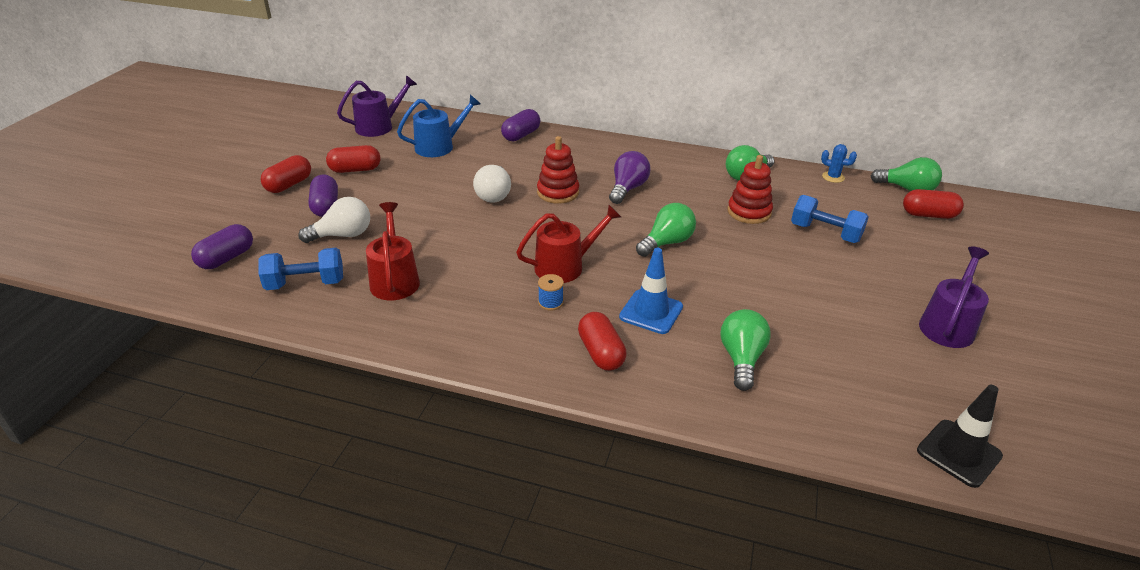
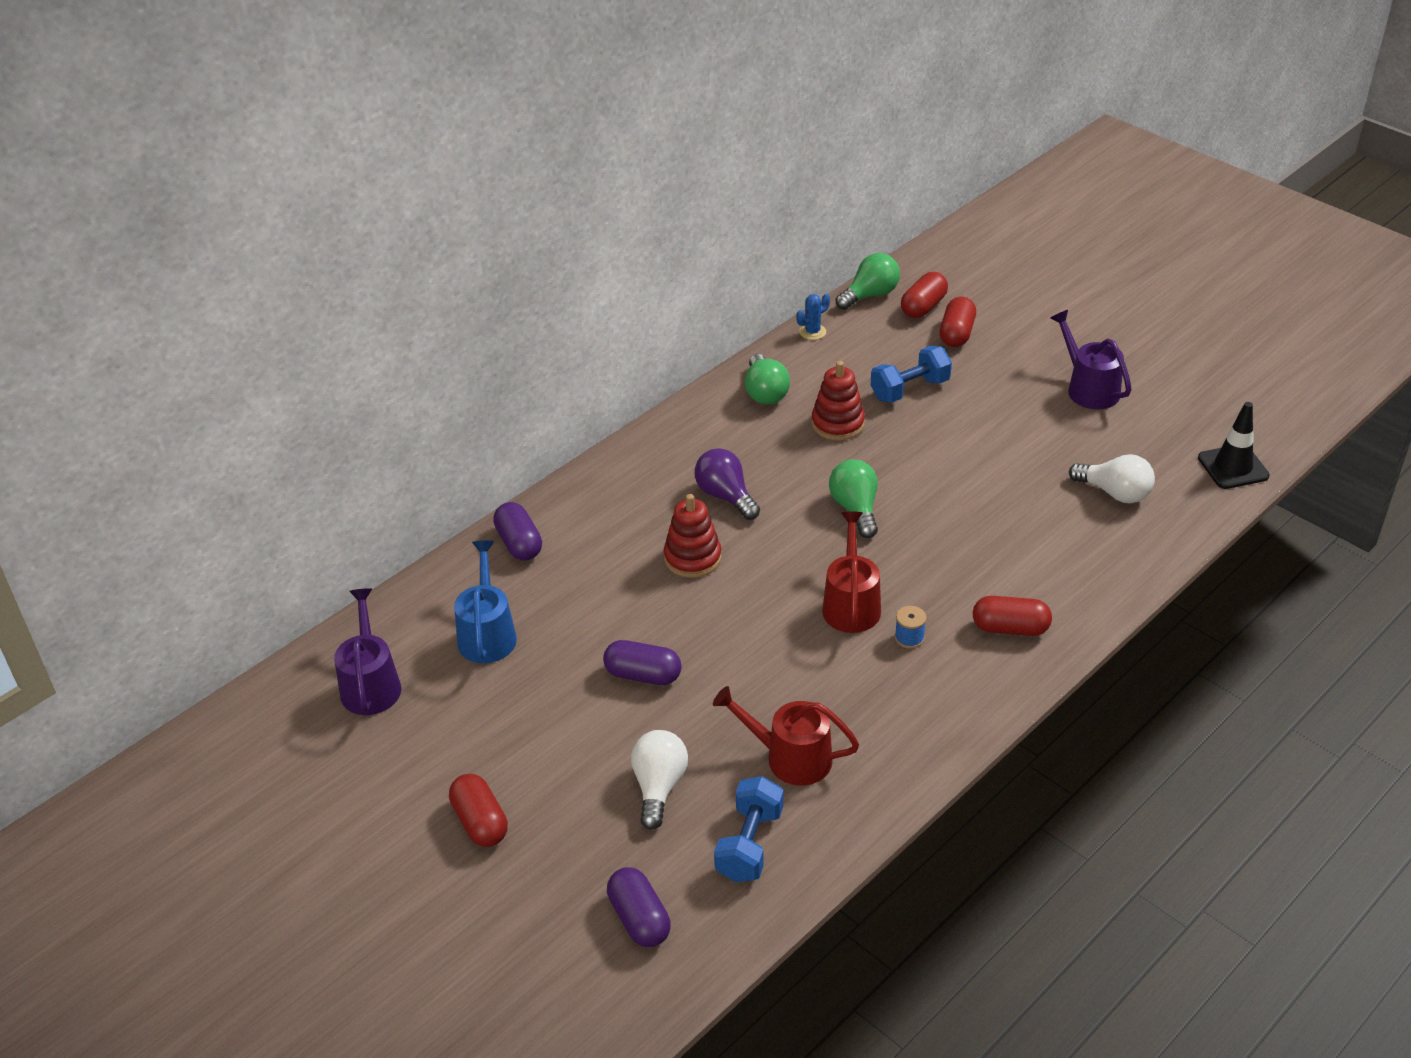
camera: 60 degrees left, 5 degrees up
(326, 206) = (572, 791): purple capsule -> purple capsule (643, 675)
(355, 170) = (489, 739): red capsule -> red capsule (956, 334)
(494, 195) = (658, 617): white light bulb -> white light bulb (1115, 493)
(651, 312) = (967, 568): blue traffic cone -> none
(741, 359) = (1067, 536): green light bulb -> none

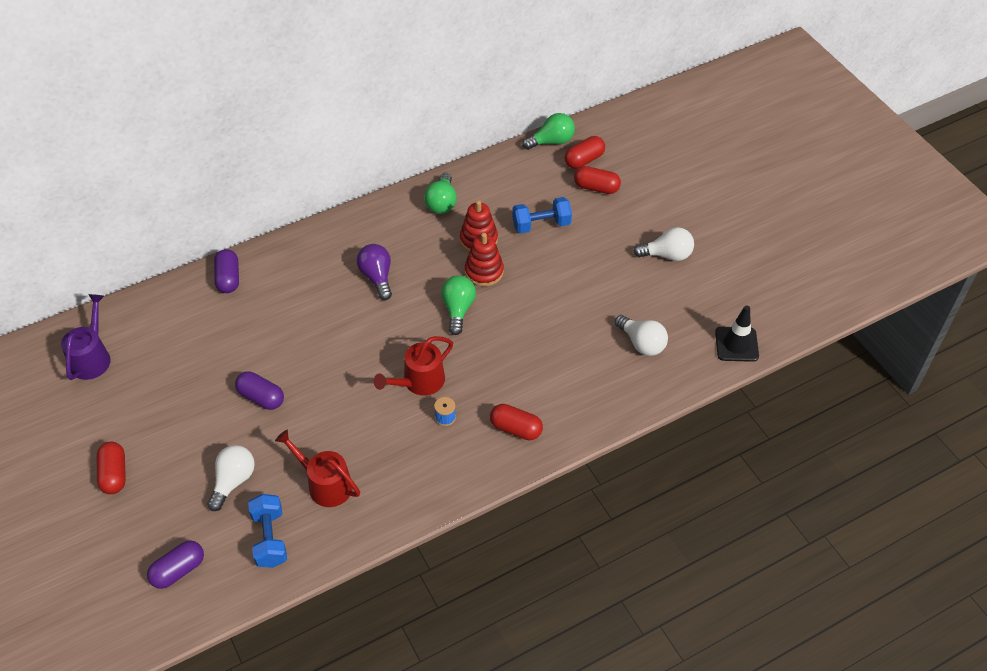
camera: 15 degrees right, 10 degrees up
(487, 634) = (178, 340): blue watering can -> none
(639, 919) = (178, 570): purple capsule -> purple capsule turned 60 degrees clockwise
(692, 558) = (333, 319): red stacking toy -> red stacking toy (484, 272)
(749, 844) = (270, 538): blue dumbbell -> blue dumbbell turned 45 degrees counterclockwise
(812, 332) = (497, 162): blue cactus -> none
(851, 604) = (419, 382): red watering can -> red watering can turned 150 degrees counterclockwise
(956, 334) = (596, 187): red capsule -> red capsule turned 75 degrees clockwise
(1089, 388) = (667, 255): purple watering can -> white light bulb

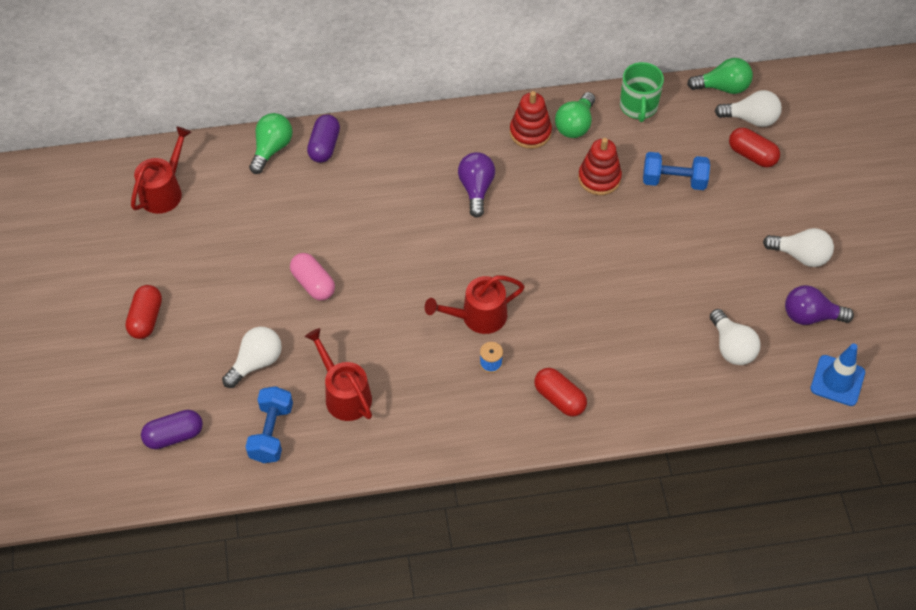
camera: 20 degrees right, 5 degrees up
(92, 357) = (164, 191): purple watering can -> red watering can
(261, 397) = (313, 284): purple capsule -> pink capsule
(458, 309) = (548, 250): green light bulb -> green light bulb (272, 149)
(484, 272) = (591, 216): red stacking toy -> red stacking toy (530, 132)
(489, 174) = (638, 106): none -> green mug
(584, 160) = (751, 119): red capsule -> white light bulb
(694, 300) = (810, 316): none -> purple light bulb
(736, 344) = (837, 380): black traffic cone -> blue traffic cone

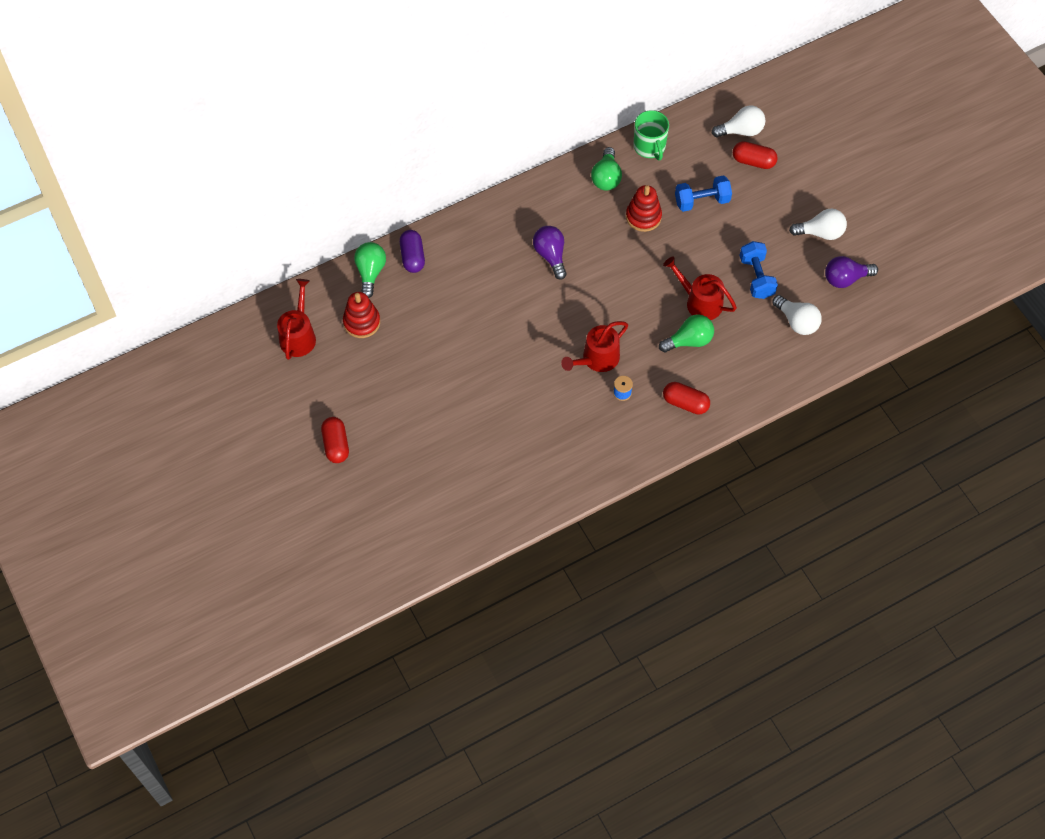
camera: 20 degrees left, 5 degrees up
(174, 436) = (404, 529): purple capsule -> none
(256, 362) = (441, 451): white light bulb -> none
(271, 433) = (478, 501): blue dumbbell -> blue dumbbell (756, 277)
(313, 284) = (456, 374): pink capsule -> none
(344, 395) = (521, 454): red watering can -> red watering can (700, 302)
(530, 132) = (573, 195): red stacking toy -> red stacking toy (362, 322)
(723, 87) = (709, 110): green light bulb -> green light bulb (689, 341)
(837, 380) = (883, 323): blue traffic cone -> none

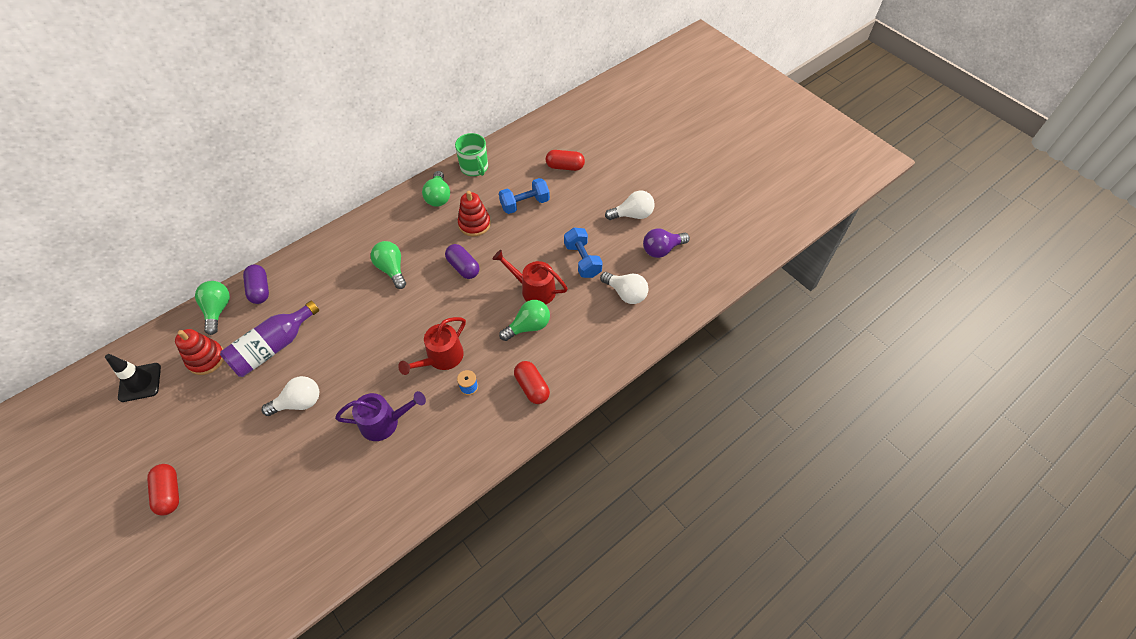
camera: 10 degrees left, 5 degrees down
(298, 336) = (140, 382): red watering can -> black traffic cone
(428, 321) = (273, 347): none -> purple bottle
(537, 413) = (384, 422): none -> purple watering can
(551, 255) = (392, 269): purple light bulb -> green light bulb
(627, 265) = (463, 267): none -> purple capsule
(685, 403) = (532, 387): red capsule -> red capsule turned 45 degrees clockwise
(741, 131) = (551, 145): white light bulb -> white light bulb (299, 402)

